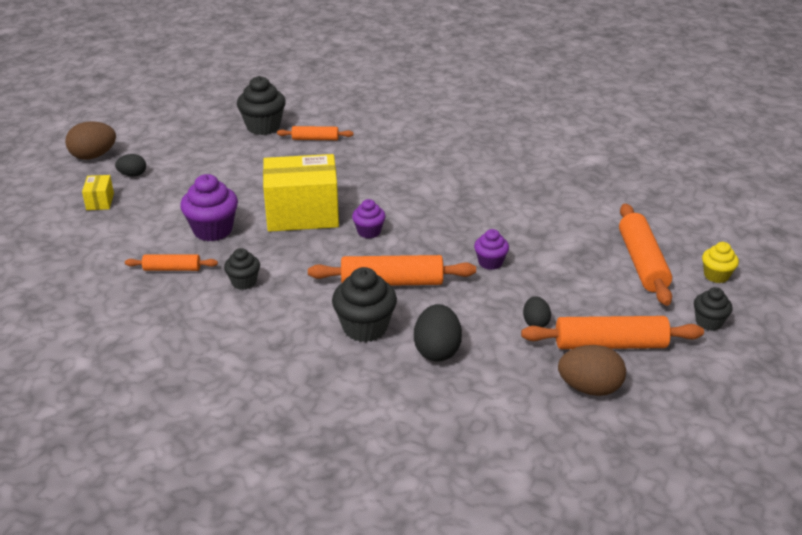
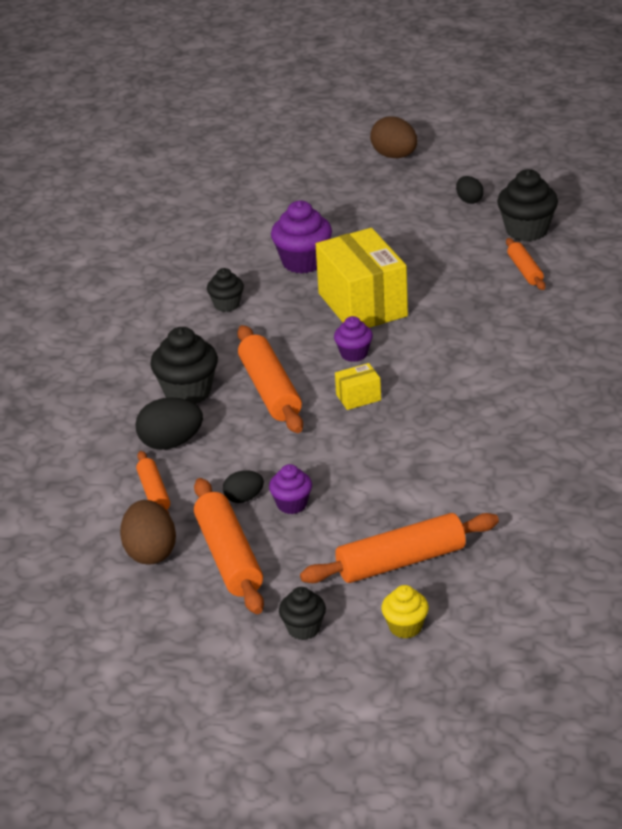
camera: 75 degrees right, 0 degrees up
(100, 201) = (316, 188): yellow box -> yellow box (358, 397)
(133, 175) = (374, 188): black egg -> black egg (469, 200)
(172, 269) = (228, 261): orange rolling pin -> orange rolling pin (154, 492)
(490, 262) = (340, 447): purple cupcake -> purple cupcake (292, 504)

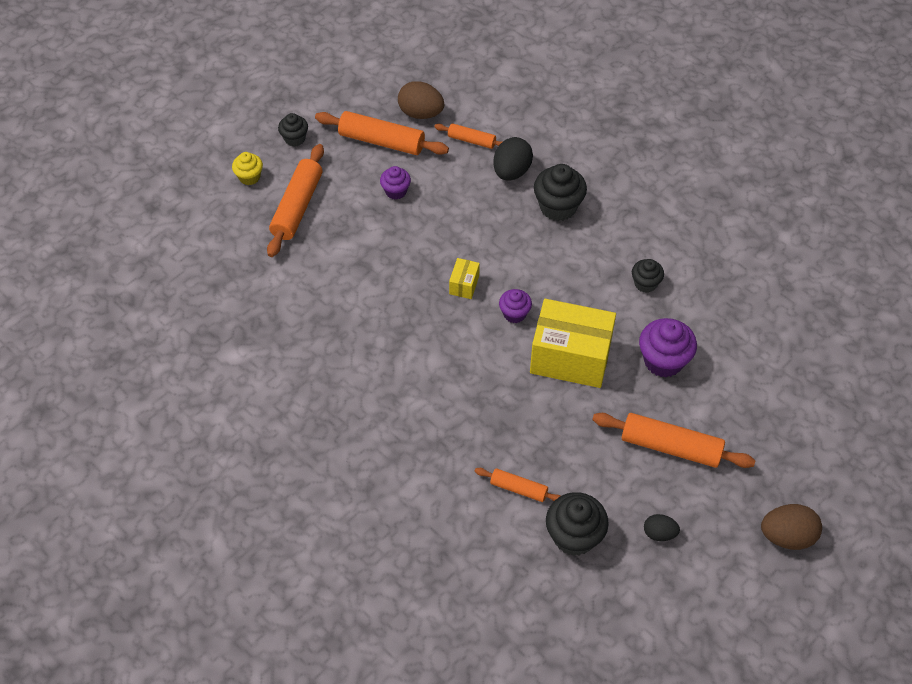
camera: 125 degrees right, 20 degrees up
(244, 498) = (424, 174): black egg -> none
(270, 390) = (518, 247): orange rolling pin -> orange rolling pin (670, 446)

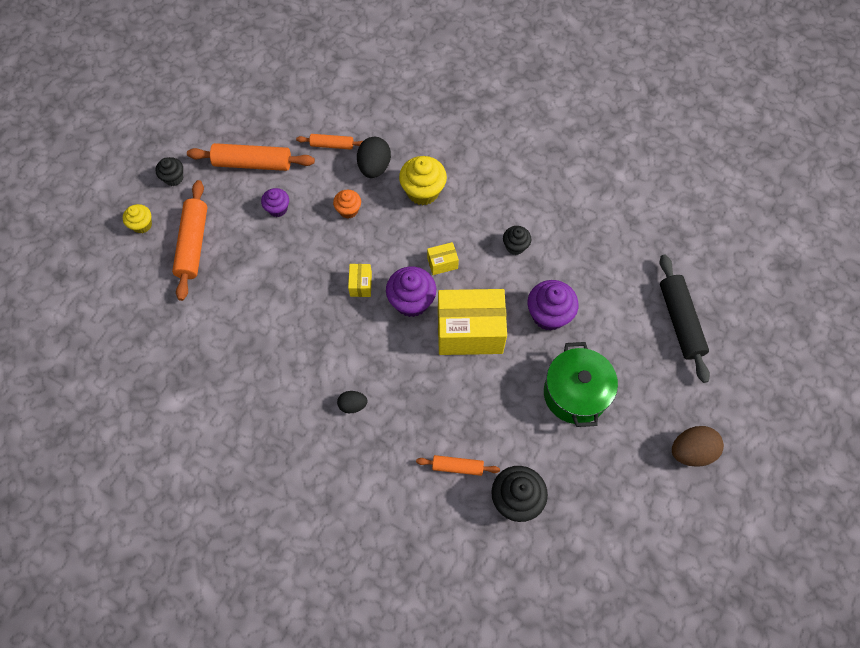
camera: 15 degrees left, 10 degrees up
(421, 113) = (280, 129): brown egg -> none
(471, 208) = (348, 210): none -> orange cupcake
(514, 314) = (411, 301): purple cupcake -> purple cupcake, size x1.69
(558, 207) = (423, 191): black cupcake -> yellow cupcake
(559, 283) = (442, 263): none -> yellow box
(659, 533) = (586, 477): black egg -> black egg (353, 405)
(670, 446) = (575, 393): orange rolling pin -> green pot
(812, 401) = (680, 321): none -> black rolling pin

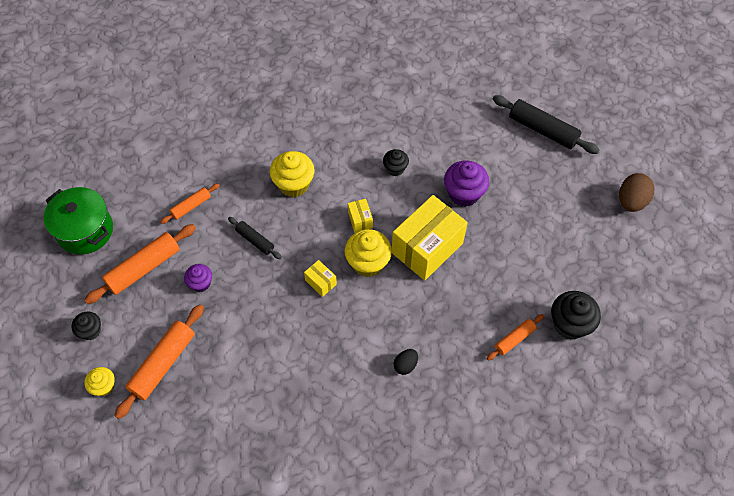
camera: 45 degrees left, 5 degrees down
(193, 244) = (163, 364): orange rolling pin -> orange rolling pin turned 75 degrees clockwise
(348, 210) = (255, 240): orange cupcake -> black rolling pin
(374, 167) = (240, 196): black egg -> none
(411, 301) = (368, 263): purple cupcake -> yellow cupcake
(442, 263) = (360, 220): yellow box -> yellow box turned 45 degrees counterclockwise
(575, 393) = (532, 228): green pot -> green pot (85, 230)

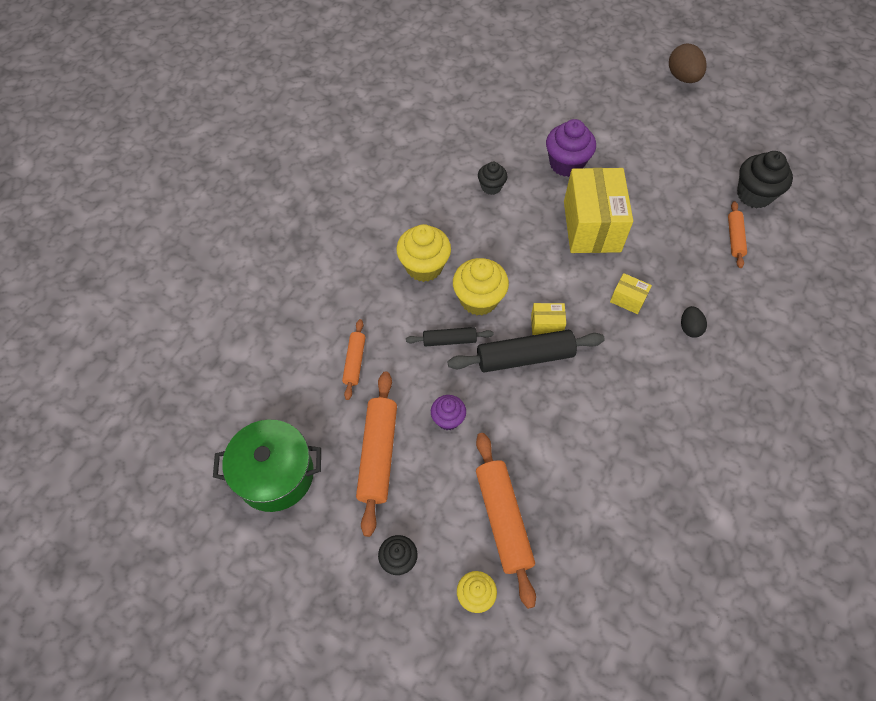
camera: 45 degrees left, 0 degrees up
(360, 220) = (514, 249): yellow box -> yellow box (627, 299)
(368, 263) = (563, 276): yellow cupcake -> yellow cupcake (479, 299)
(543, 130) = (563, 74): black rolling pin -> black rolling pin (525, 357)

